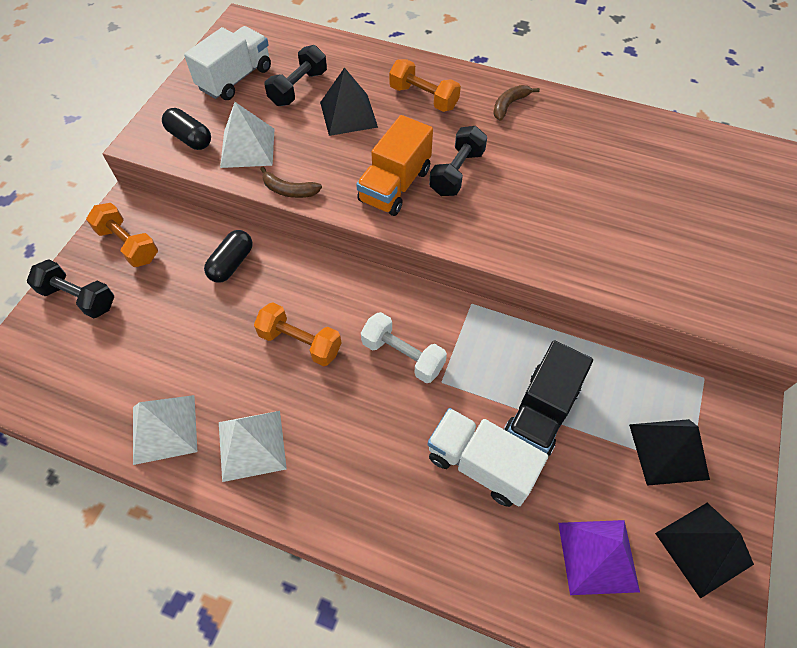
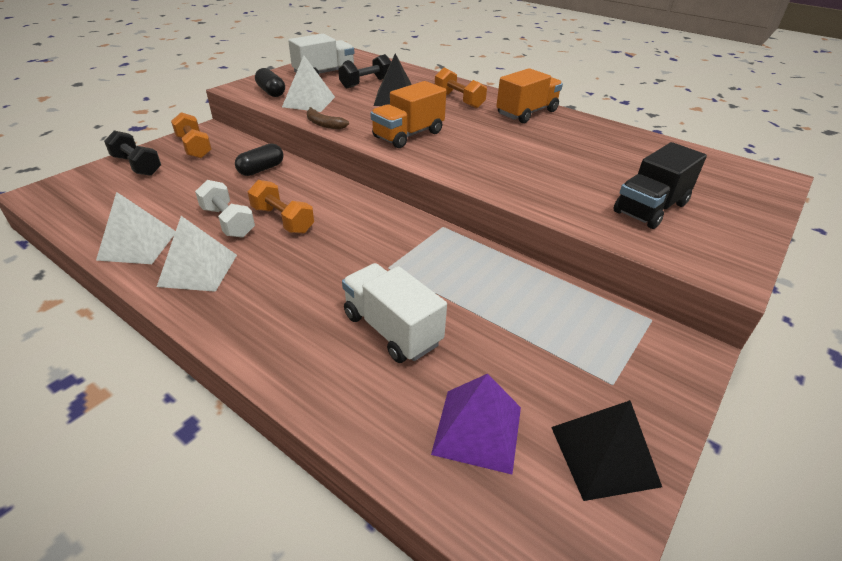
camera: 15 degrees right, 20 degrees down
(403, 355) = (363, 244): white dumbbell -> white dumbbell (228, 222)
(457, 172) = (463, 137): black dumbbell -> none
(509, 105) = (526, 113): brown banana -> orange truck
(541, 412) = (471, 307): black truck -> black truck (650, 208)
(668, 451) = (592, 365): black pyramid -> none

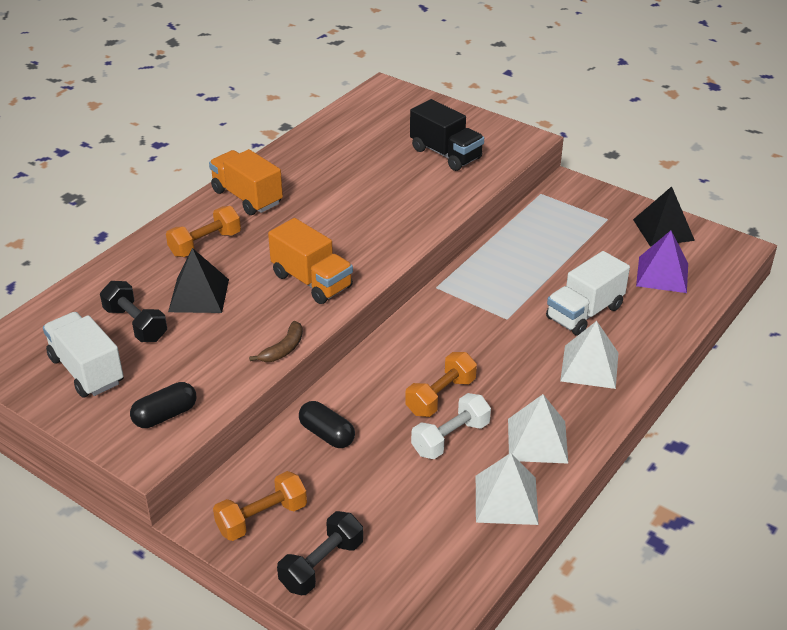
camera: 90 degrees left, 0 degrees up
(309, 102) = (206, 372): white pyramid -> white pyramid (589, 366)

